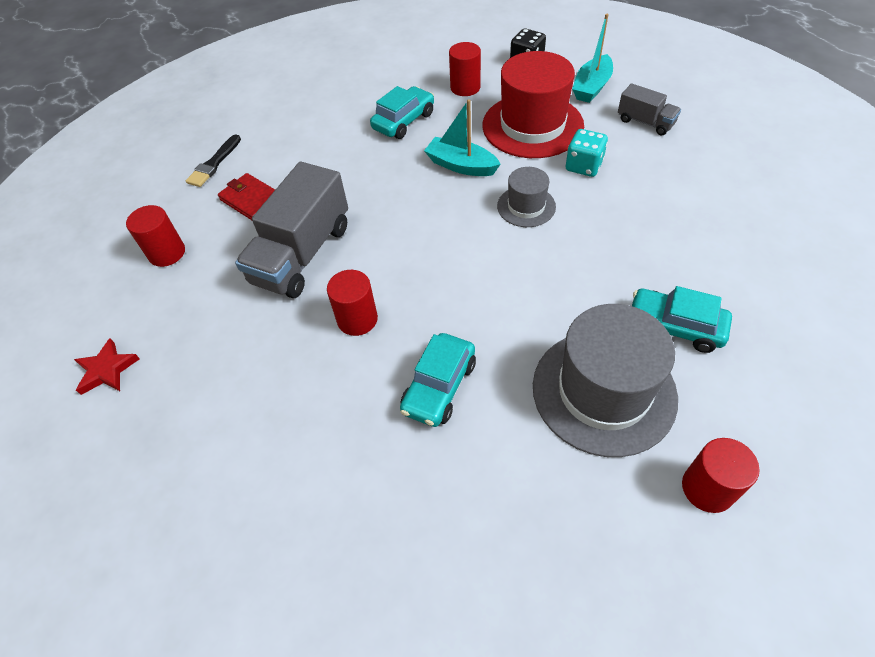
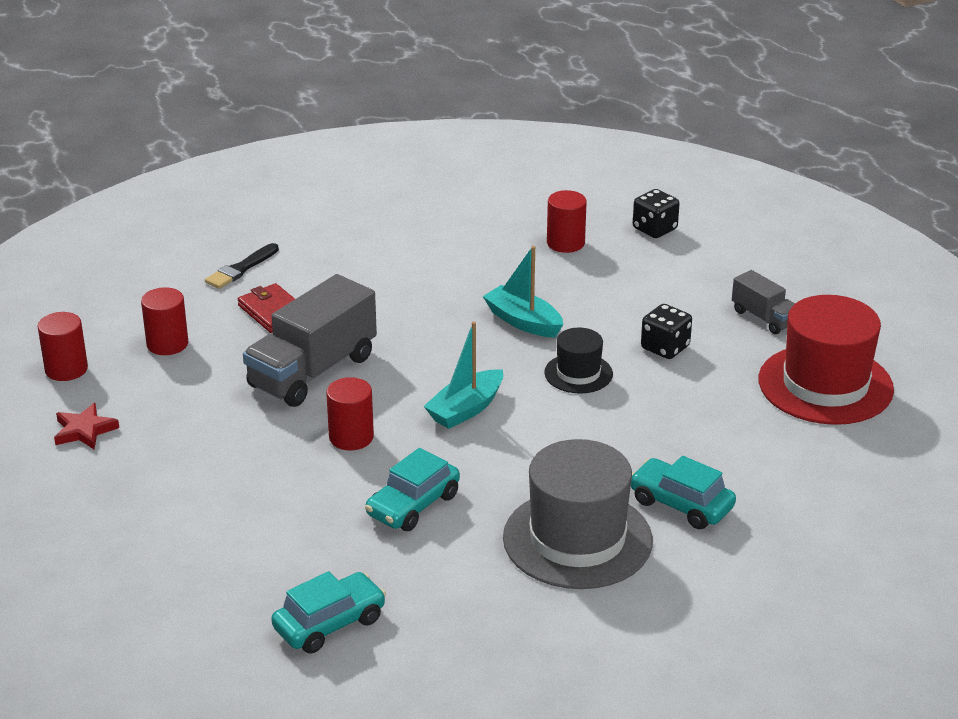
camera: 10 degrees right, 20 degrees down
(404, 121) = (476, 265): turquoise car -> turquoise car (329, 624)
(526, 206) = (578, 373): grey hat -> black hat
(532, 125) = (627, 297): red hat -> red hat (825, 385)
(583, 166) = (665, 347): turquoise dice -> black dice
(591, 87) = (720, 270): turquoise boat -> turquoise boat (466, 409)
(707, 488) = (638, 625): red cylinder -> red cylinder (66, 369)

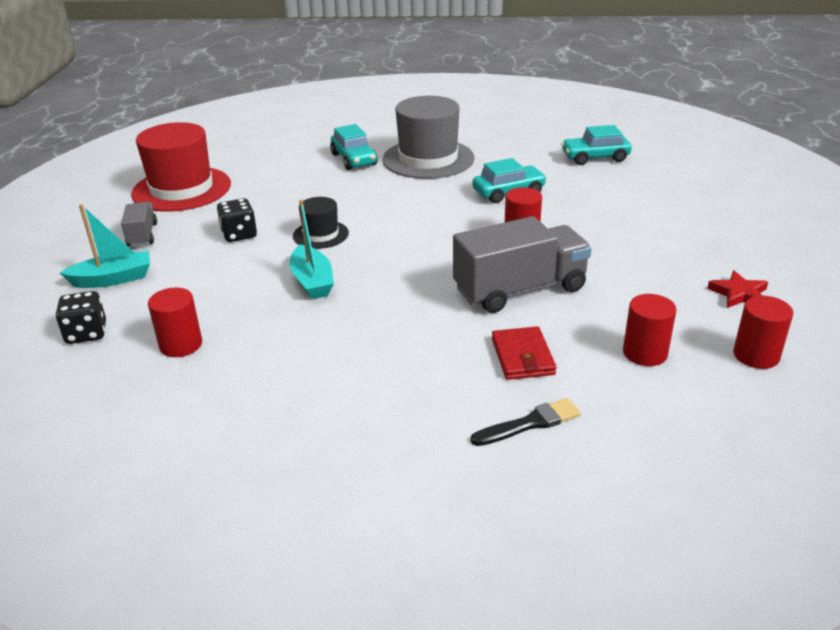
camera: 150 degrees left, 0 degrees up
(466, 409) = (424, 233): turquoise boat -> turquoise boat (113, 279)

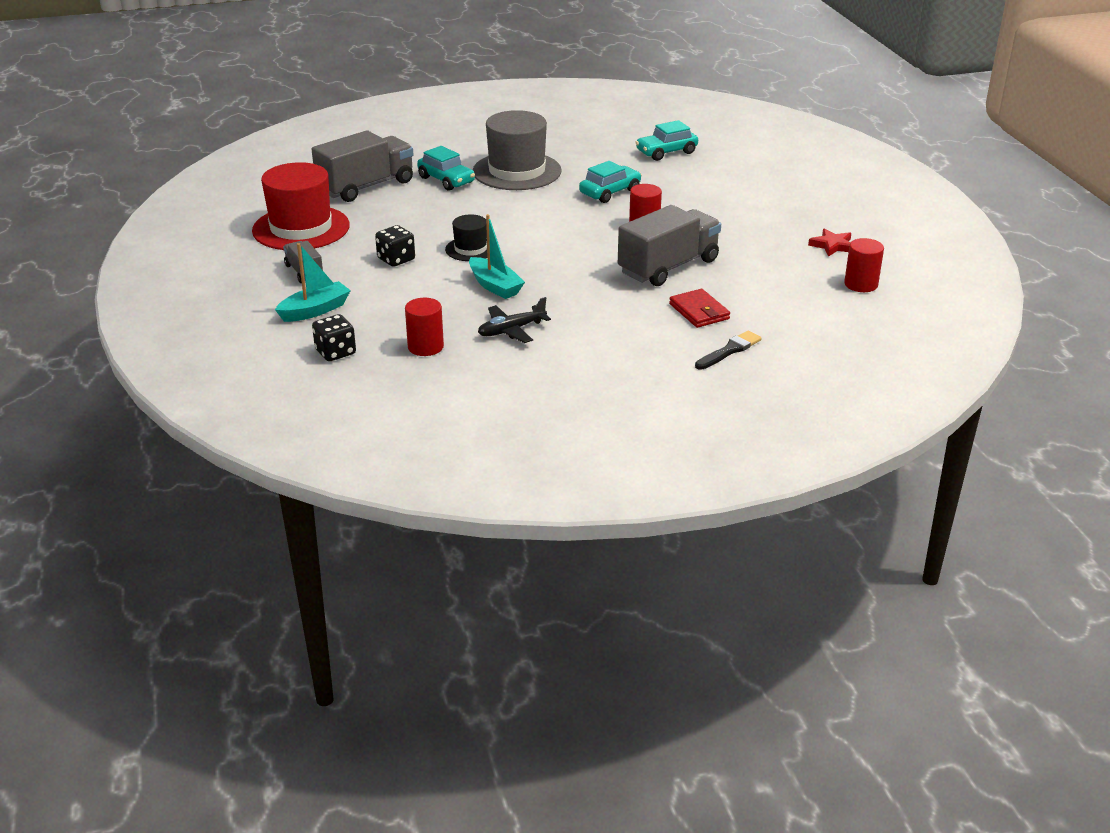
camera: 20 degrees left, 0 degrees up
(275, 156) = (366, 186): none -> grey truck
(288, 341) = (511, 330): none -> black plane
(645, 353) = (784, 295): red cylinder -> none

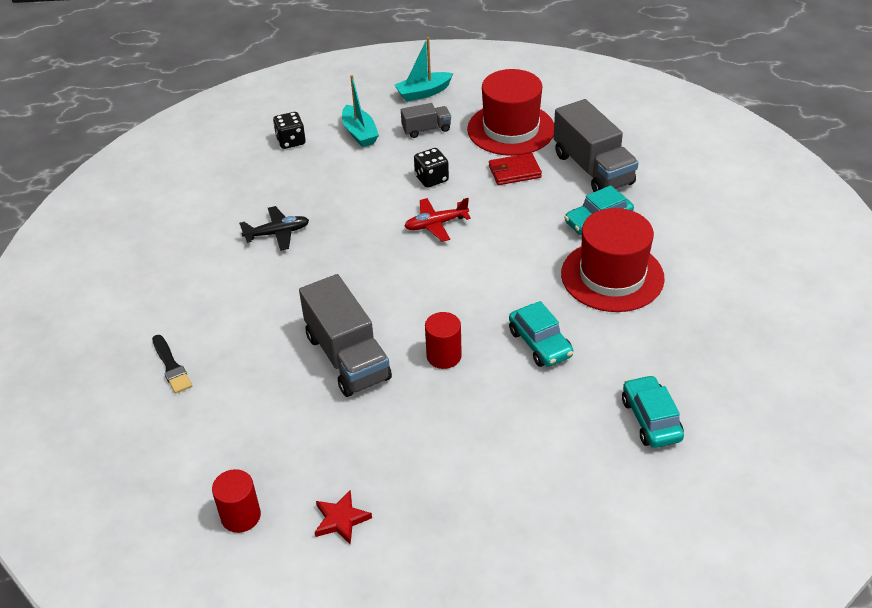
camera: 105 degrees right, 10 degrees up
(425, 347) = (275, 185): red cylinder -> none
(470, 249) = (436, 224): black hat -> red plane
(495, 286) = (358, 232): turquoise boat -> turquoise boat (423, 93)
(511, 330) = (277, 233): black plane -> black plane turned 90 degrees clockwise
(517, 171) = (612, 276): grey hat -> red hat
(699, 311) = (250, 361): red wallet -> red wallet (514, 172)

